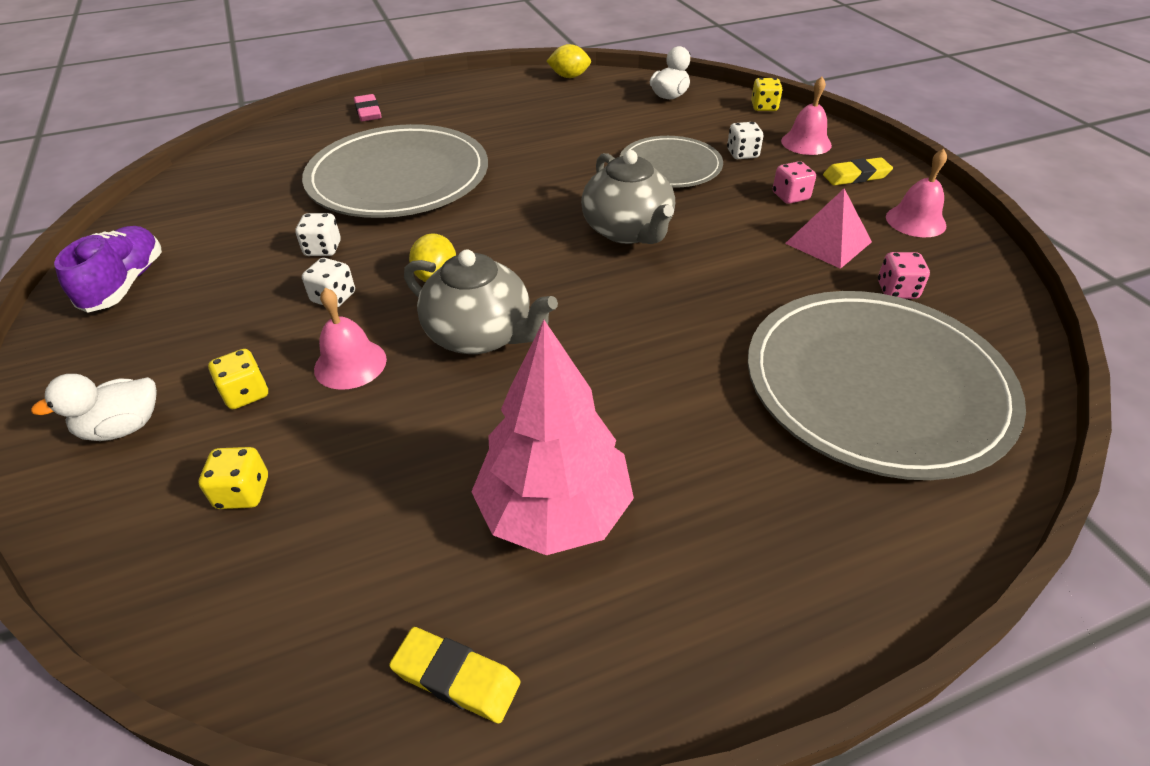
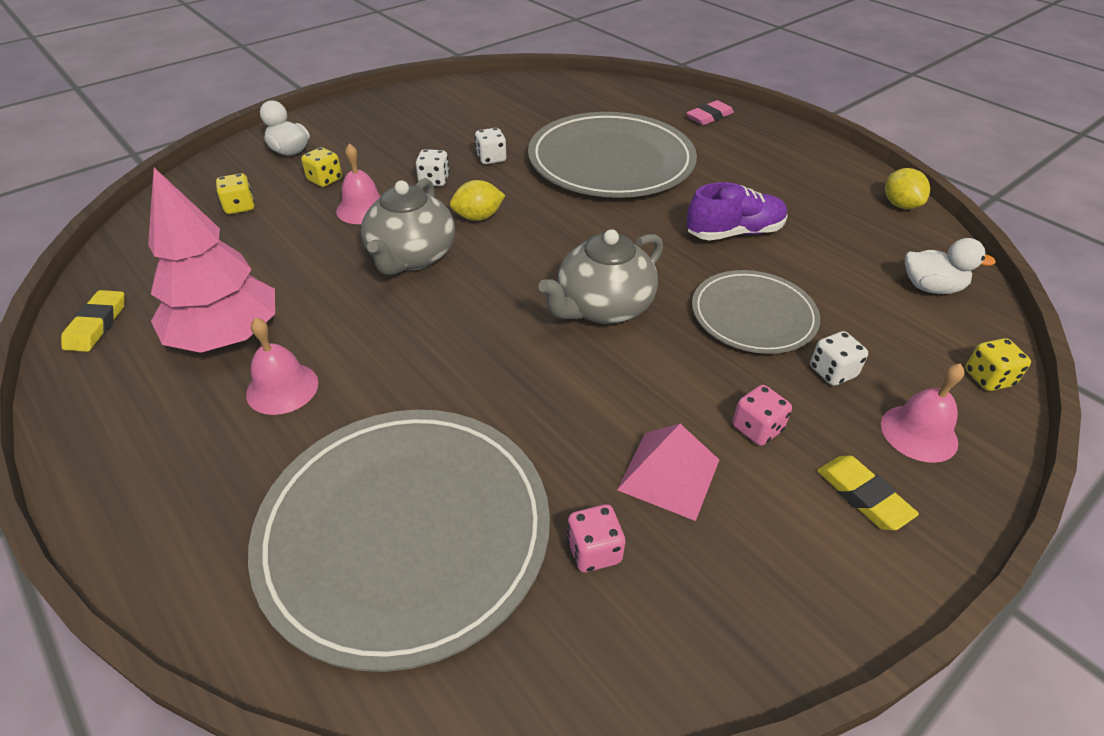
camera: 70 degrees right, 0 degrees up
(125, 284) = (420, 104): purple shoe -> purple shoe (734, 233)
(915, 221) = (781, 573): pink bell -> pink bell (282, 388)

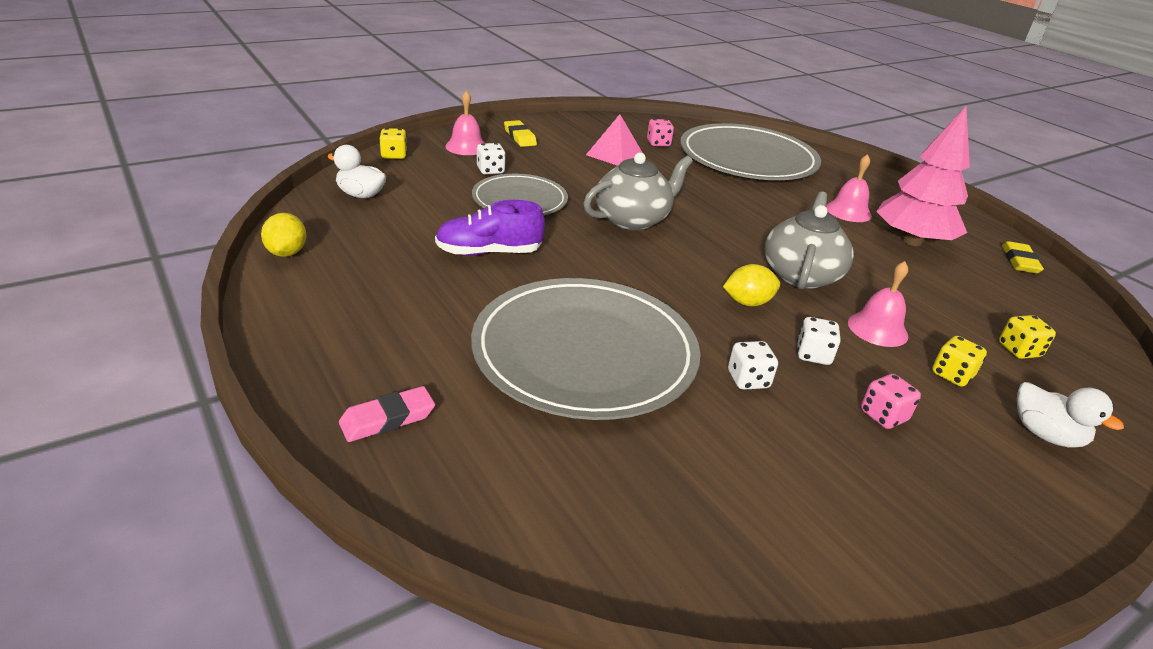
camera: 175 degrees left, 10 degrees down
(757, 428) = (557, 160): pink dice -> pink dice (883, 416)

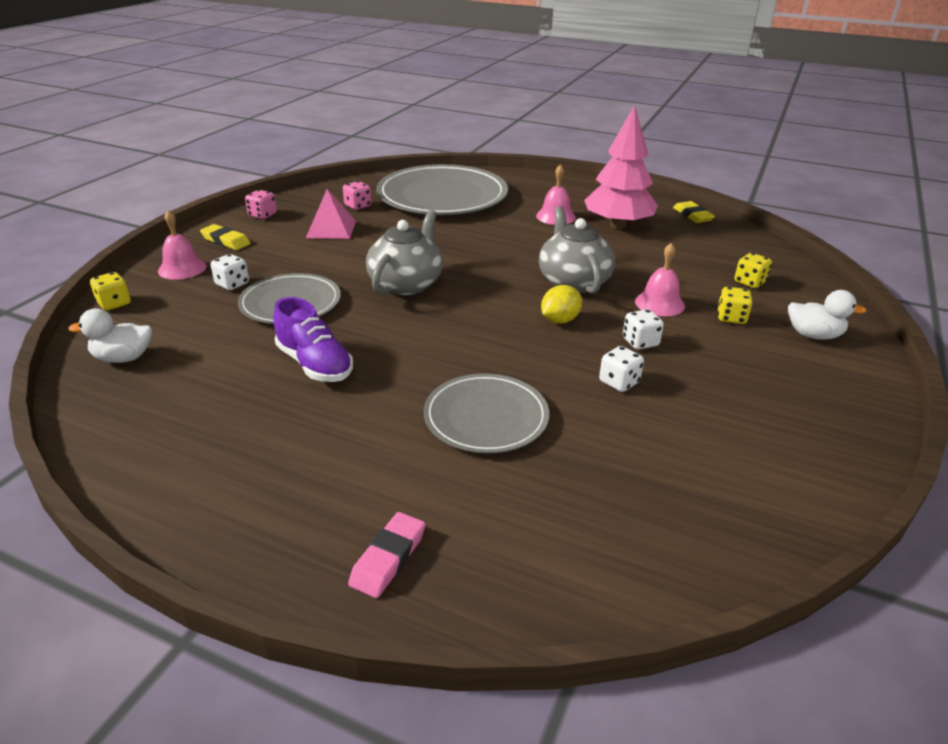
camera: 30 degrees left, 0 degrees up
(287, 253) = (108, 451): yellow lemon -> none
(488, 252) = (315, 364): purple shoe -> purple shoe turned 90 degrees counterclockwise
(584, 352) = (486, 417): grey plate -> grey plate, size x0.58
(883, 416) = (722, 367): pink dice -> pink dice (262, 215)

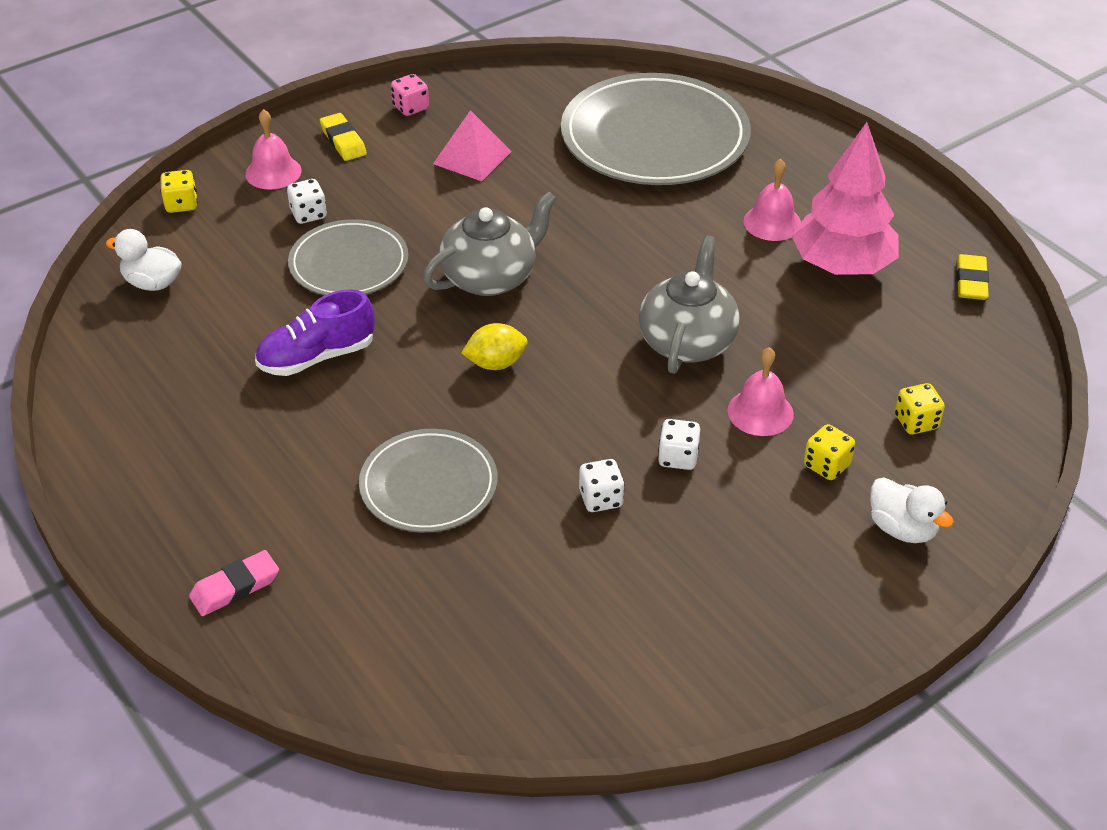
camera: 30 degrees right, 10 degrees up
(315, 364) = (317, 357): purple shoe -> purple shoe turned 75 degrees clockwise
(358, 206) = (533, 124): pink dice -> none
(559, 320) = (616, 393): yellow lemon -> yellow lemon (496, 363)

